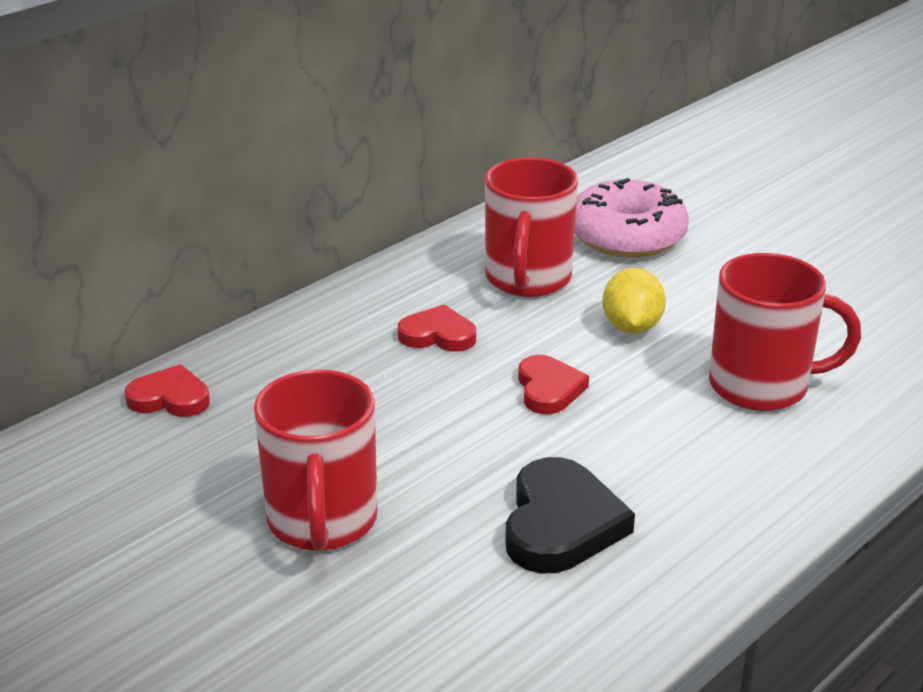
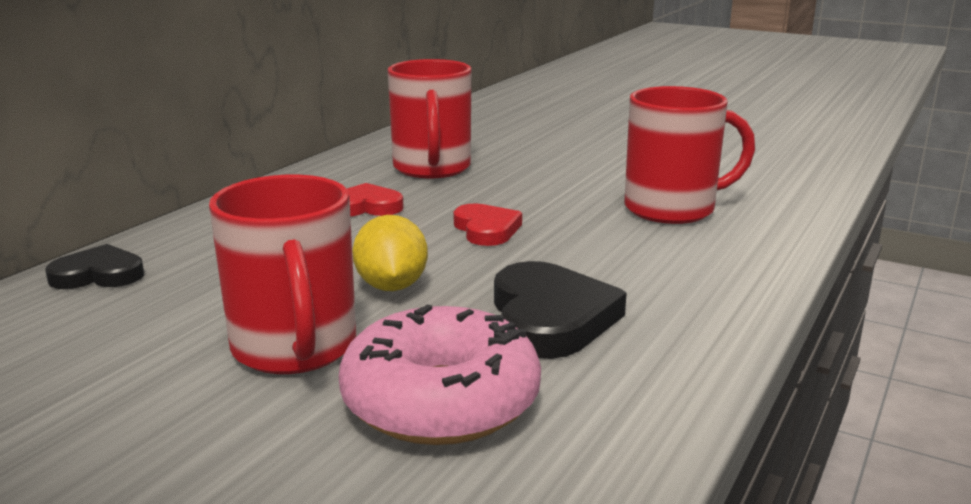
camera: 15 degrees left, 10 degrees down
(170, 398) = (98, 275): red heart -> black heart
(627, 236) = (503, 140): pink donut -> pink donut (441, 401)
(631, 327) = (538, 186): yellow lemon -> yellow lemon (391, 286)

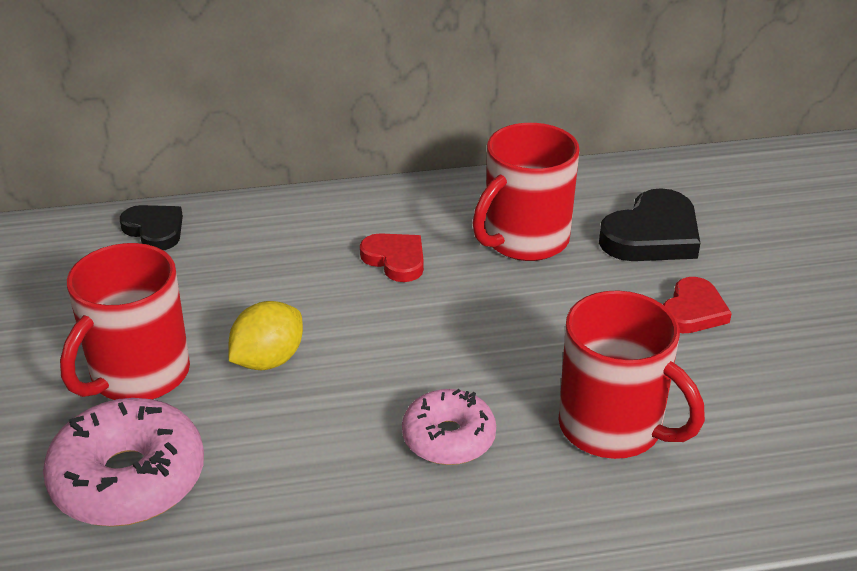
camera: 50 degrees right, 15 degrees up
(486, 229) = (426, 345): red heart -> red heart (693, 311)
(550, 318) = (297, 466): black heart -> black heart (652, 235)
(605, 256) = (448, 438): none -> pink donut

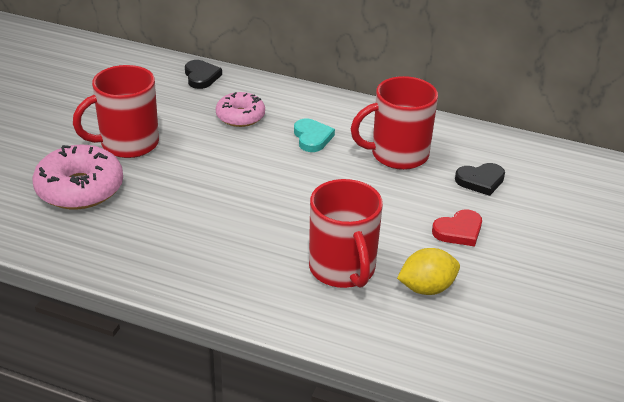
camera: 30 degrees right, 0 degrees up
(268, 360) = (196, 162): yellow lemon -> yellow lemon (426, 288)
(395, 260) = (312, 138): red heart -> turquoise heart
(448, 438) = (248, 236): pink donut -> pink donut (240, 116)
(652, 235) = (480, 181): black heart -> black heart, size x0.63

